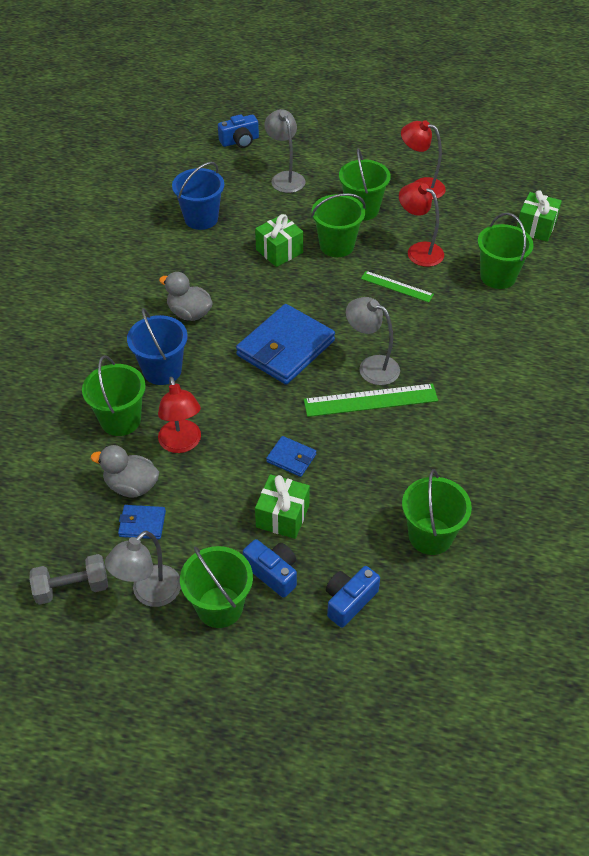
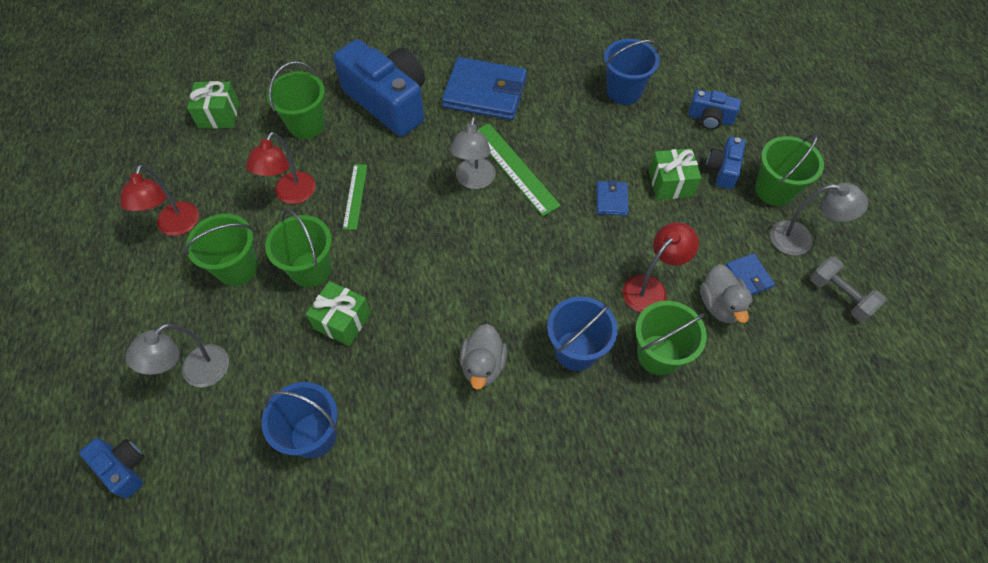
camera: 115 degrees left, 10 degrees up
(285, 348) = (487, 255): blue wallet -> blue wallet (485, 92)
(430, 536) = (624, 91): green bucket -> blue bucket
(503, 337) = (388, 102): none -> blue camera

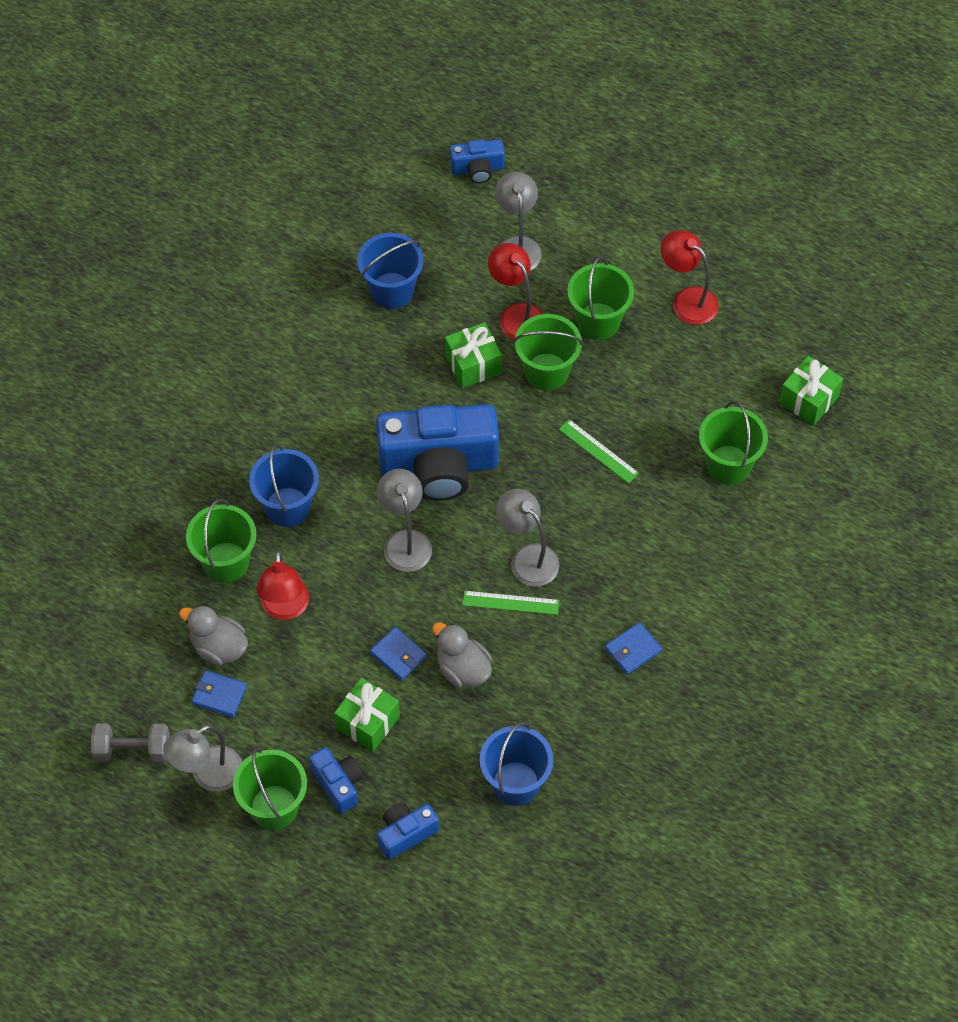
camera: 130 degrees right, 0 degrees up
(291, 195) = (646, 403): red lamp -> red lamp (516, 315)
(388, 102) = (698, 554): blue camera -> blue camera (439, 465)
(483, 365) = (339, 433): grey duck -> grey duck (463, 669)
(485, 92) = (633, 650): blue wallet -> blue wallet, size x0.46
(514, 168) = (510, 602): green ruler -> green ruler, size x0.62
(529, 255) = (405, 541): none -> grey lamp

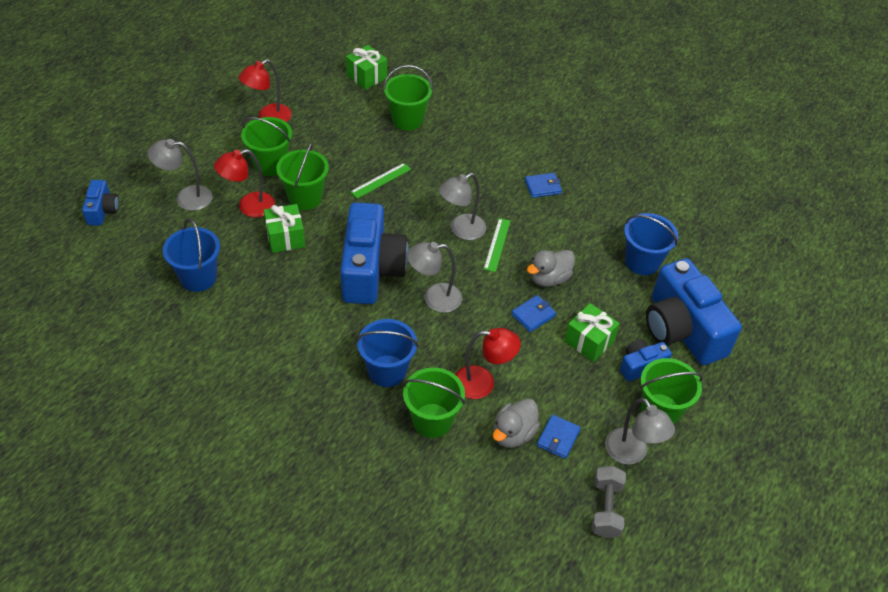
camera: 85 degrees left, 10 degrees down
(406, 834) = (682, 329): blue camera -> blue camera, size x2.09
(633, 650) = (542, 187): blue wallet -> blue wallet turned 75 degrees counterclockwise

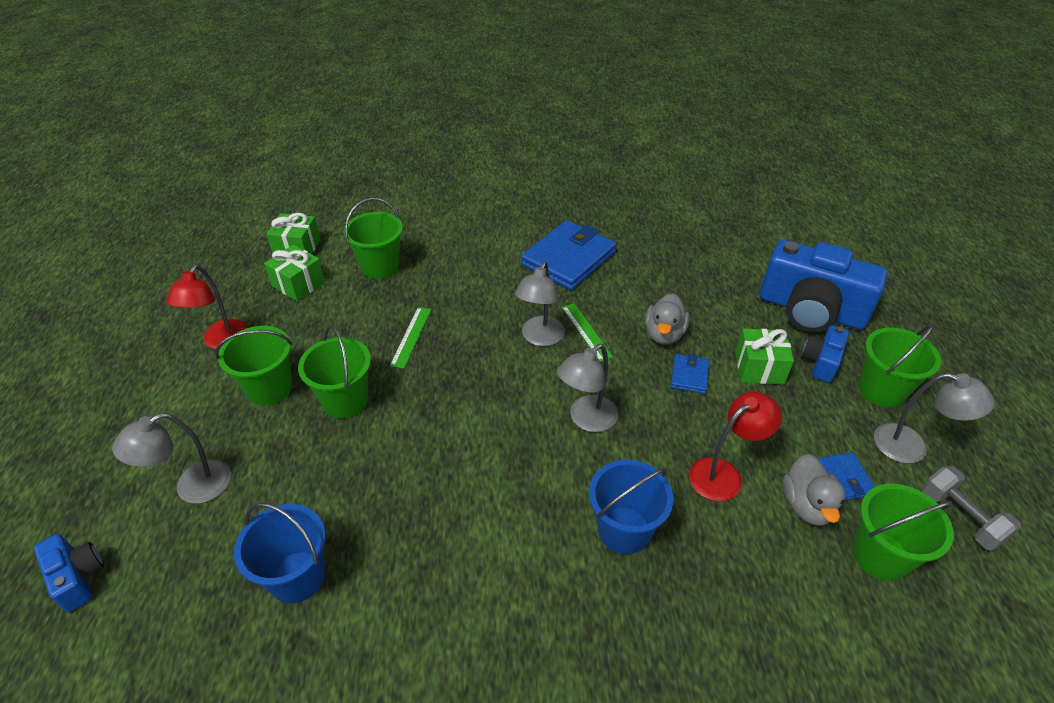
camera: 35 degrees left, 5 degrees down
(249, 207) = (286, 450): red lamp -> none
(285, 237) = (364, 457): green gift -> green gift (298, 284)
(371, 269) = (493, 432): blue camera -> none
(432, 420) = (724, 550): green bucket -> green bucket (880, 555)
(542, 187) = (568, 259): blue wallet -> blue wallet, size x2.16
(642, 262) = (717, 274): blue bucket -> none

